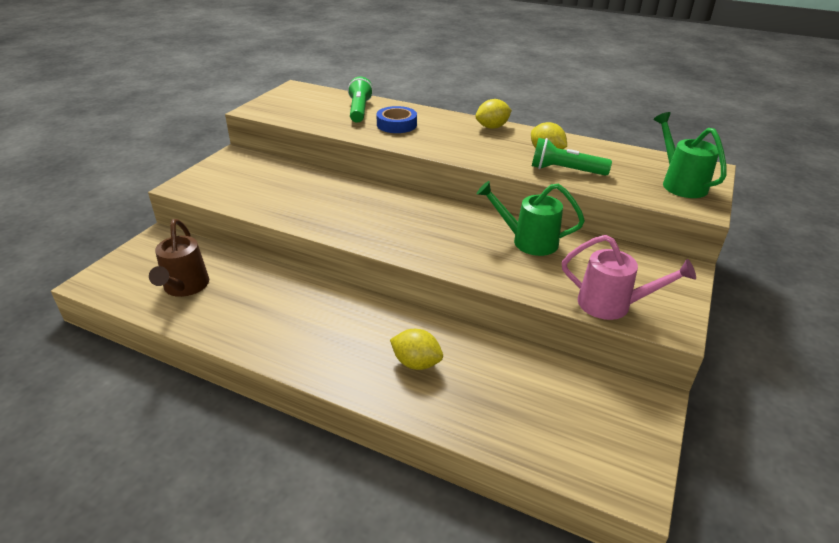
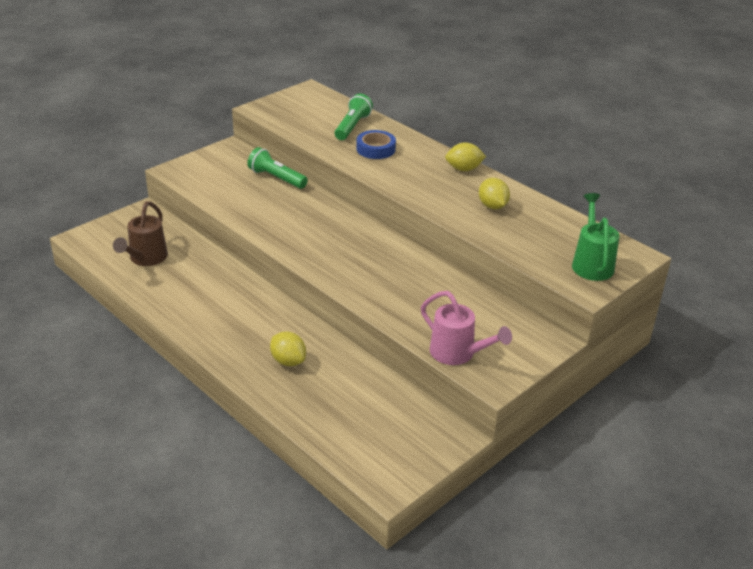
camera: 20 degrees right, 0 degrees up
(528, 241) = (431, 285): green watering can -> none
(565, 170) = (494, 228): green flashlight -> green flashlight (276, 178)

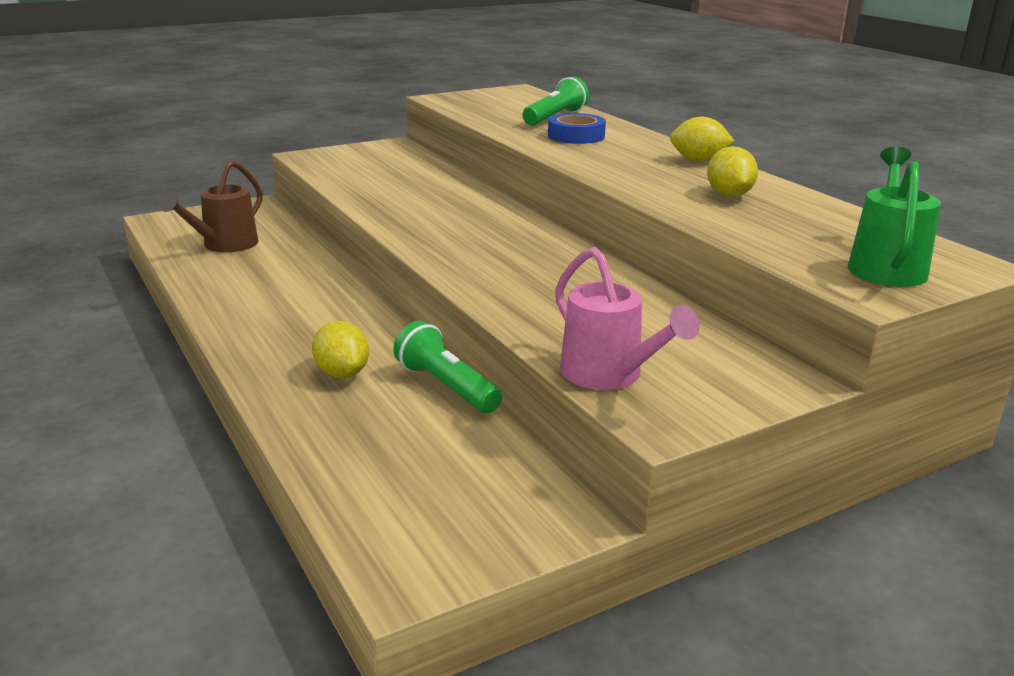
camera: 15 degrees right, 10 degrees down
(276, 178) = (436, 172): green flashlight -> green flashlight (446, 387)

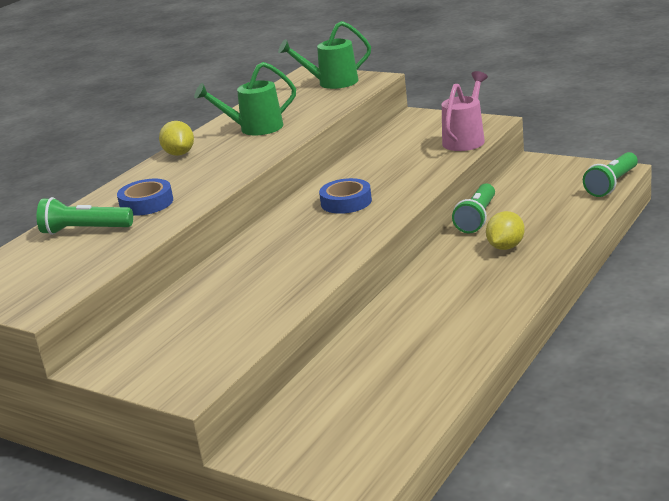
camera: 115 degrees left, 0 degrees up
(224, 245) = (381, 398): brown watering can -> none
(366, 538) = (612, 184): none -> green flashlight
(520, 256) = (346, 202): none -> blue tape
(729, 195) = (254, 129): yellow lemon -> green watering can

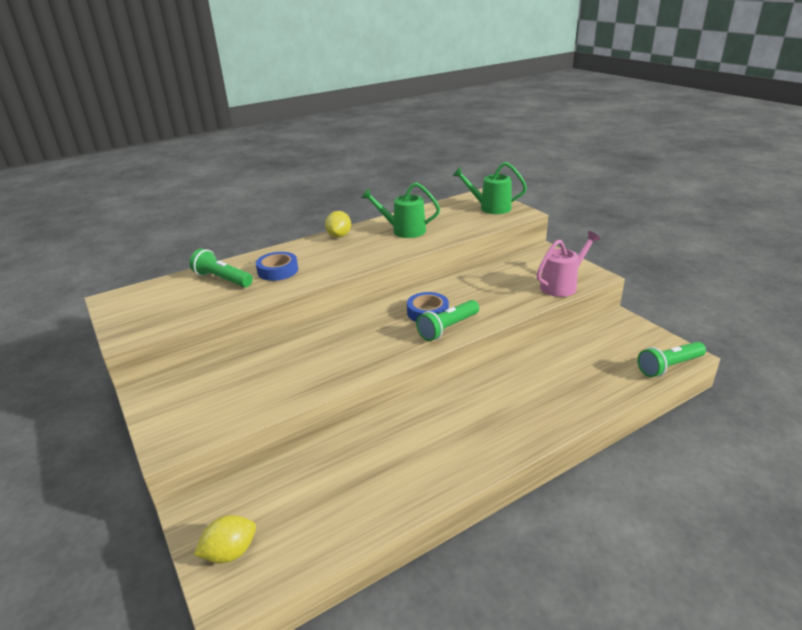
camera: 25 degrees right, 5 degrees up
(477, 218) = (532, 358): green flashlight -> green flashlight (448, 328)
(505, 247) = (532, 396): yellow lemon -> yellow lemon (230, 552)

